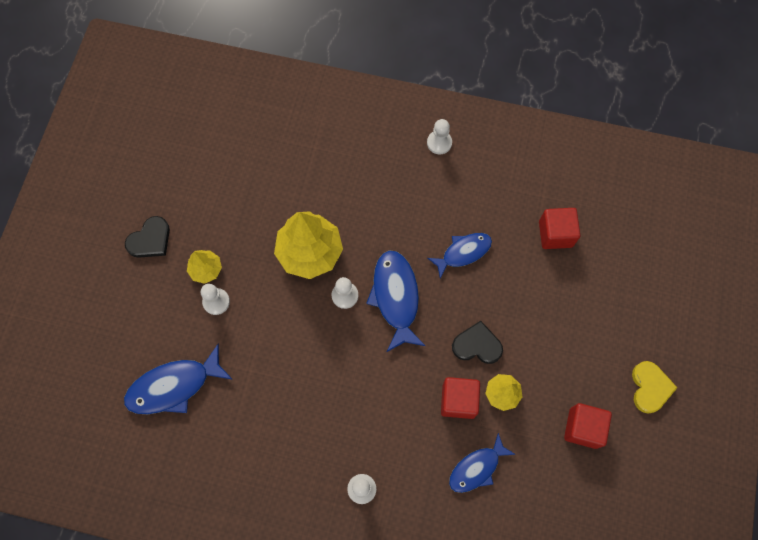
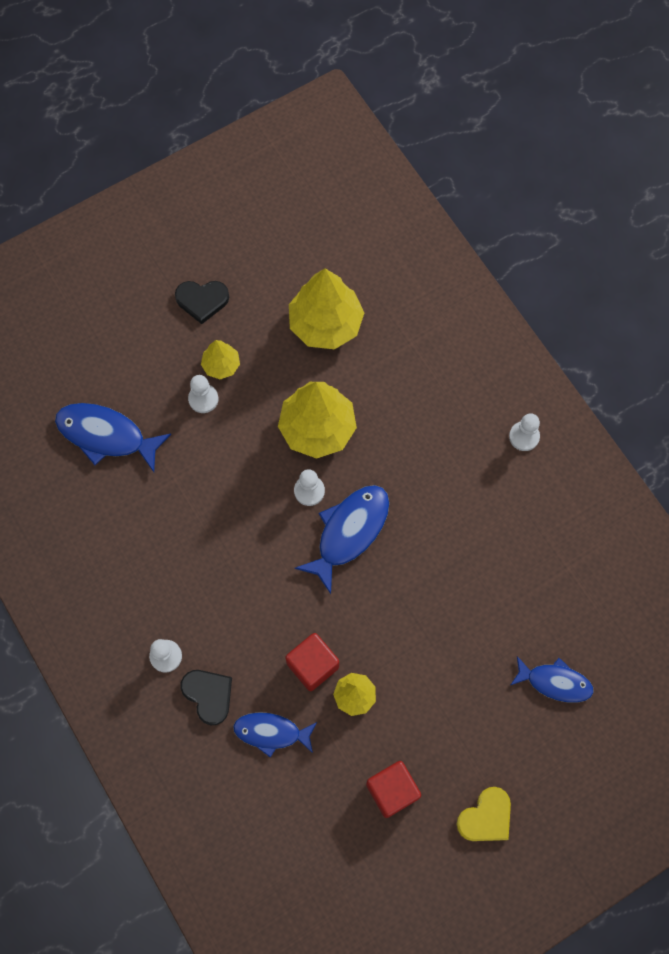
camera: 45 degrees right, 0 degrees up
(248, 183) = (326, 324): none -> yellow tree
(463, 252) = (445, 549): blue fish -> blue fish (555, 682)
(477, 345) = (375, 636): black heart -> black heart (208, 695)
(555, 234) = (543, 610): red cube -> none

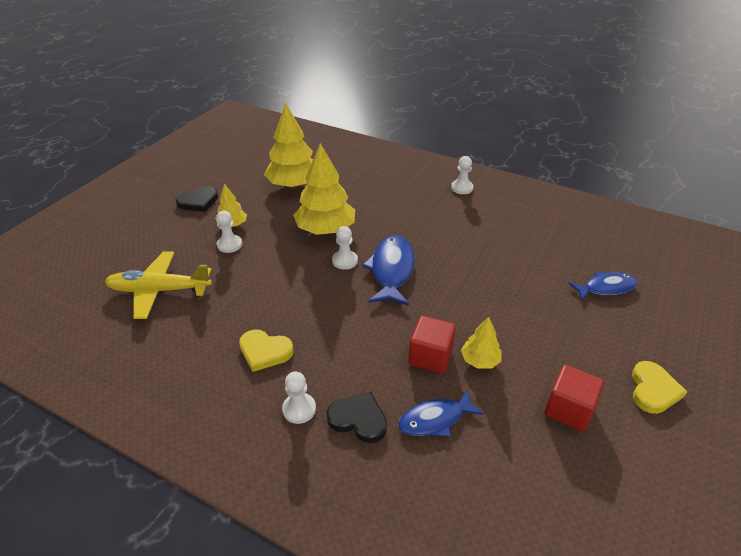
camera: 30 degrees left, 30 degrees down
(106, 435) = (159, 290): blue fish -> yellow plane
(168, 574) = (265, 351): none -> yellow heart

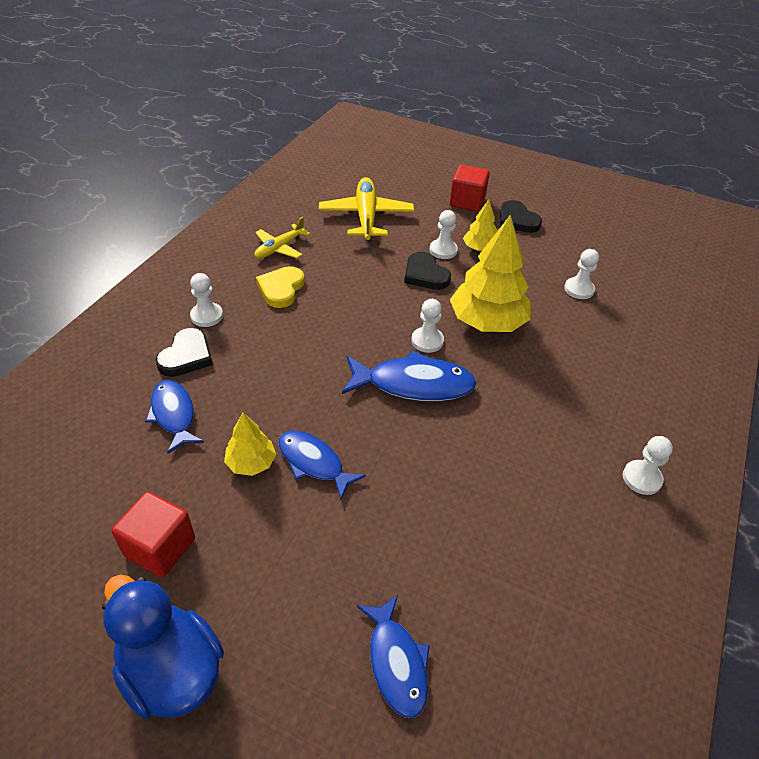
camera: 85 degrees right, 5 degrees up
(195, 356) = (279, 248): none -> yellow plane
(261, 257) = (425, 274): none -> black heart
(294, 185) = (579, 289): yellow tree -> white pawn
(430, 356) = (262, 415): red cube -> red cube (467, 202)
(473, 324) = (313, 463): none -> blue fish
(653, 390) = (171, 670): yellow heart -> blue duck

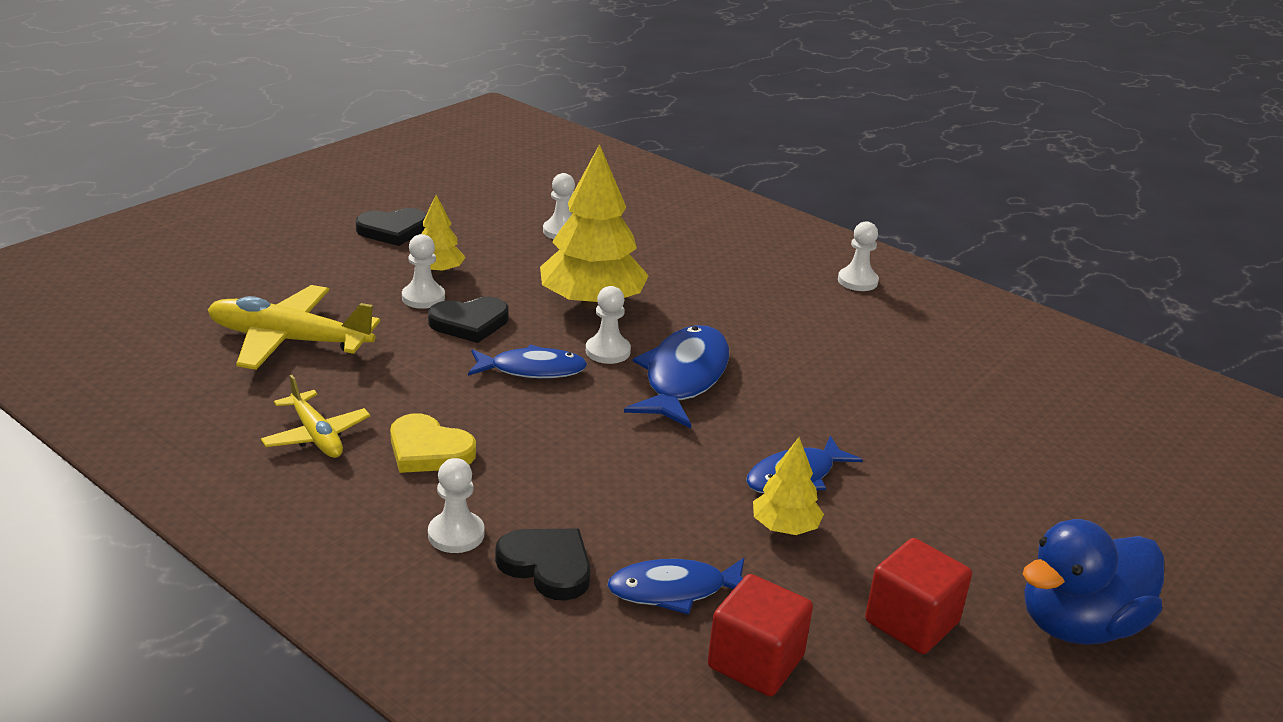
camera: 75 degrees left, 15 degrees down
(396, 662) = (1060, 468): blue fish -> blue fish (532, 370)
(467, 202) = (319, 253): red cube -> red cube (755, 662)

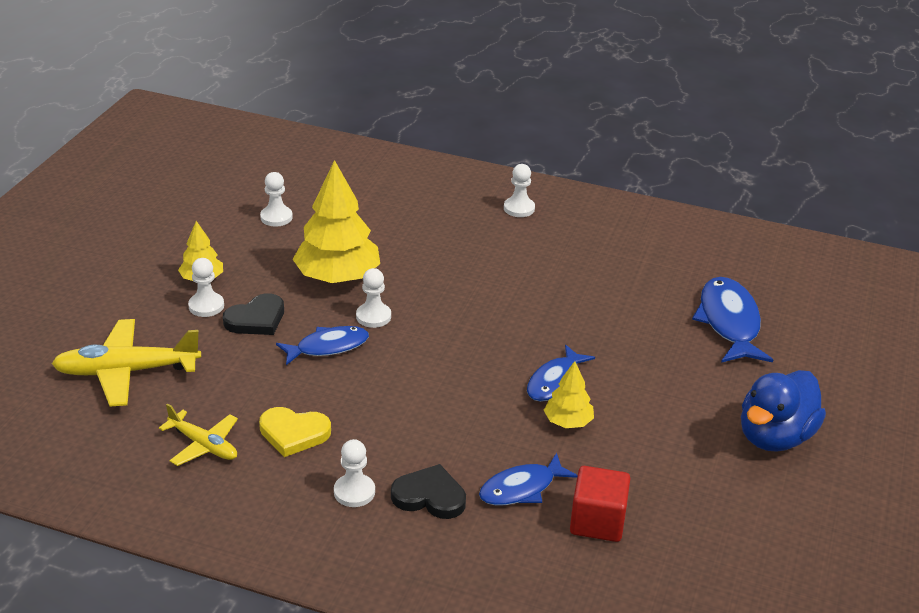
camera: 20 degrees left, 5 degrees up
(393, 230) = (141, 249): black heart -> none
(683, 378) = (439, 324): blue fish -> blue fish (729, 322)
(911, 622) = (677, 465): red cube -> none

